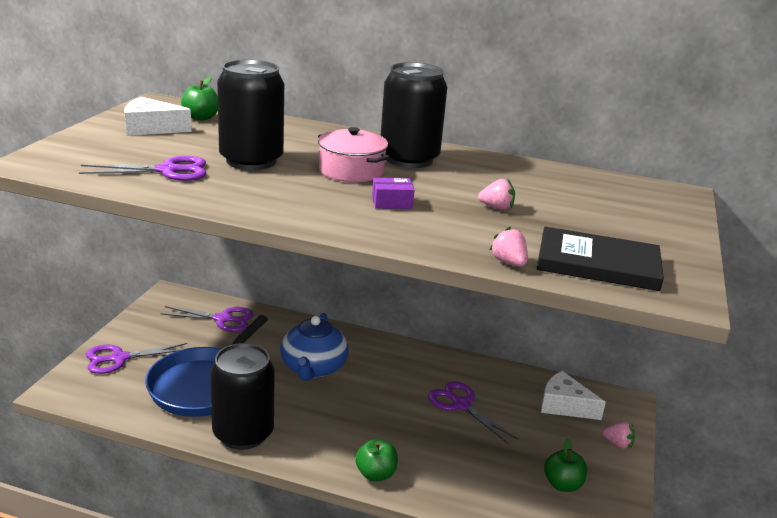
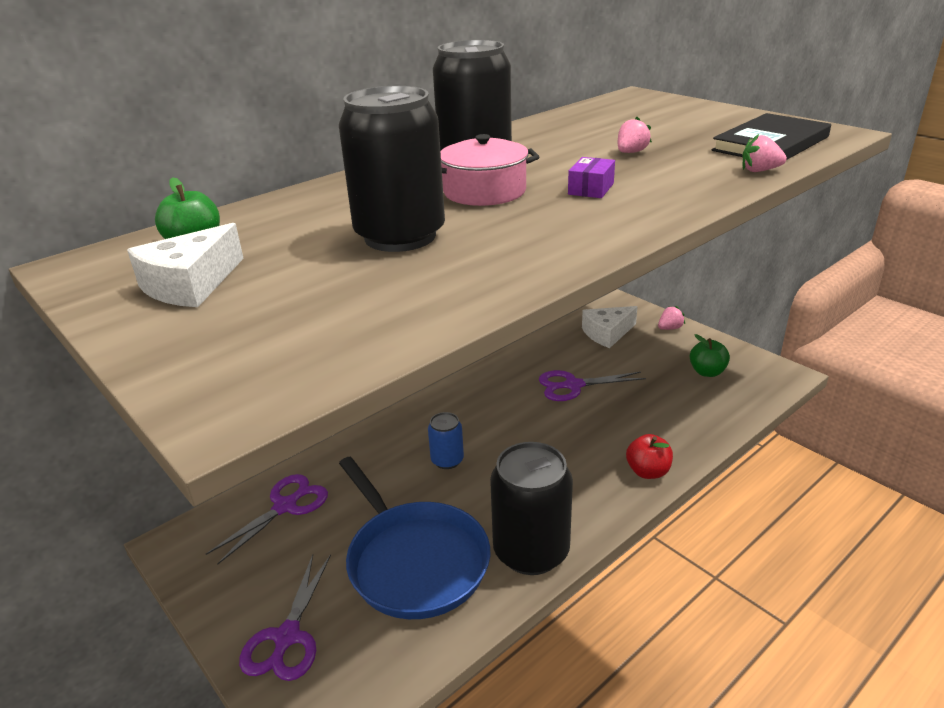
camera: 55 degrees left, 5 degrees up
(167, 171) = (383, 293): purple scissors -> none
(313, 368) = (447, 460): blue teapot -> blue can
(375, 474) = (648, 472): green apple -> red apple

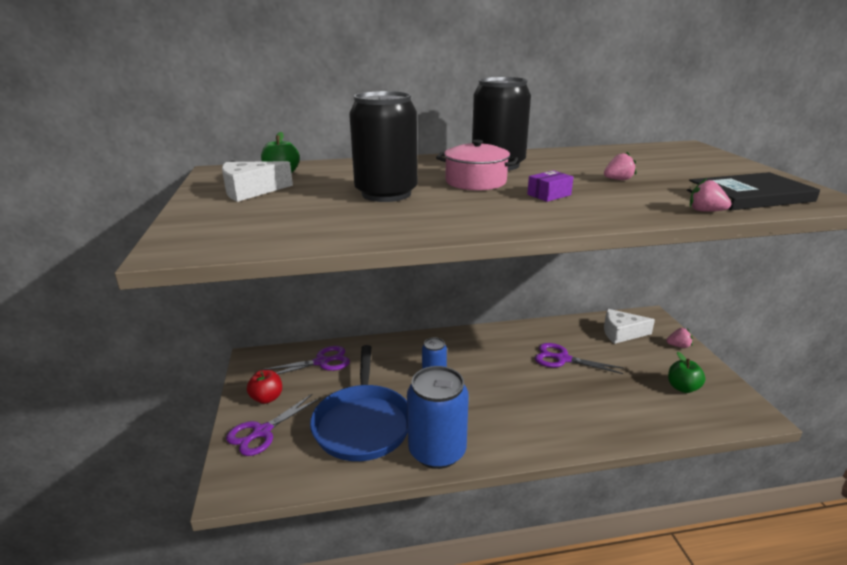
camera: 30 degrees right, 5 degrees down
(531, 551) = (437, 451): black can -> blue can
(648, 472) = (567, 437): red apple -> red apple (267, 398)

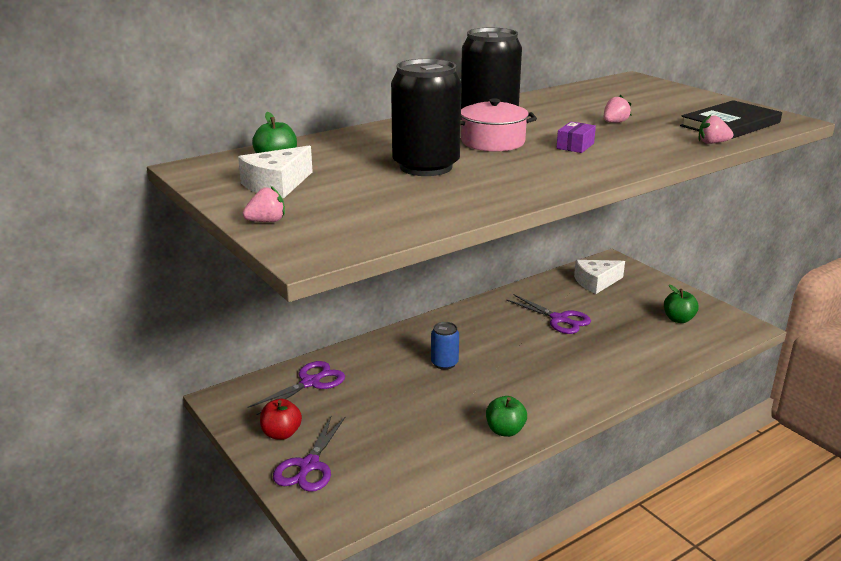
camera: 25 degrees left, 0 degrees up
(363, 424) = (411, 428): blue pan -> none
(437, 451) = (505, 430): blue can -> green apple
(562, 359) = (559, 319): purple scissors -> purple scissors turned 135 degrees counterclockwise
(678, 346) = (653, 283): pink strawberry -> pink strawberry (266, 221)

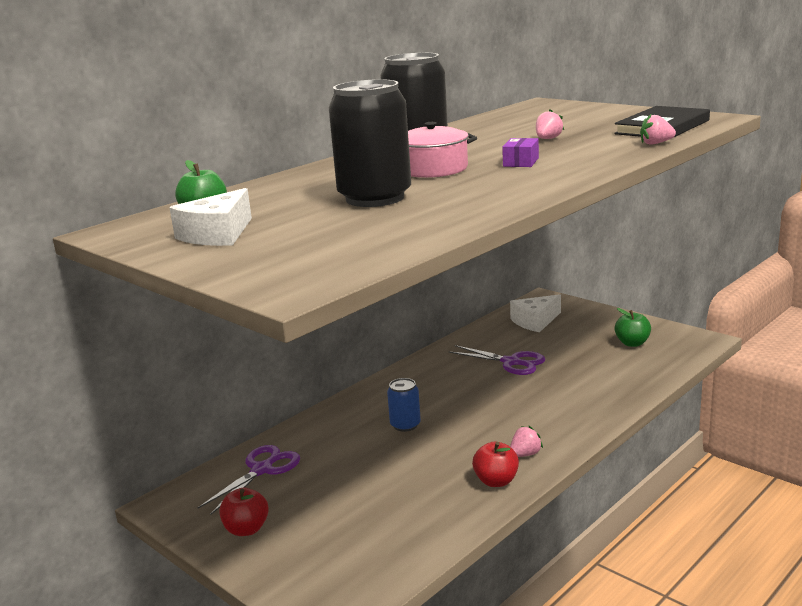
camera: 10 degrees left, 5 degrees down
(266, 221) = (225, 268): pink strawberry -> pink strawberry (525, 454)
(309, 465) = (290, 557): purple scissors -> none
(505, 430) = (496, 481): green apple -> red apple

